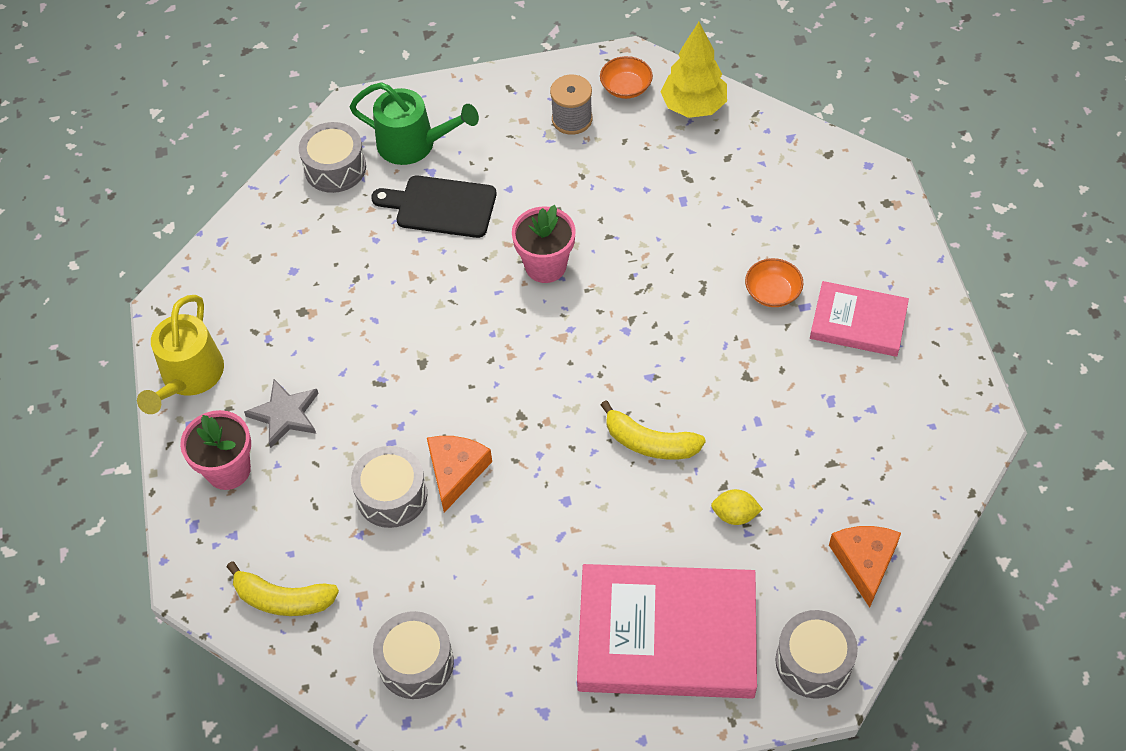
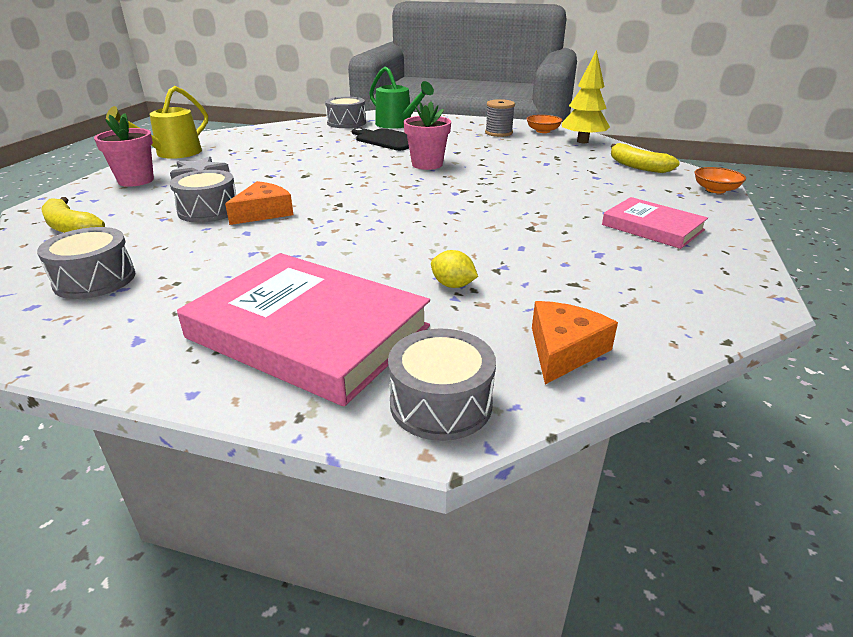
camera: 25 degrees right, 25 degrees down
(650, 443) = (419, 235): yellow banana -> yellow banana (637, 166)
(772, 292) = (585, 202): orange bowl -> orange bowl (715, 190)

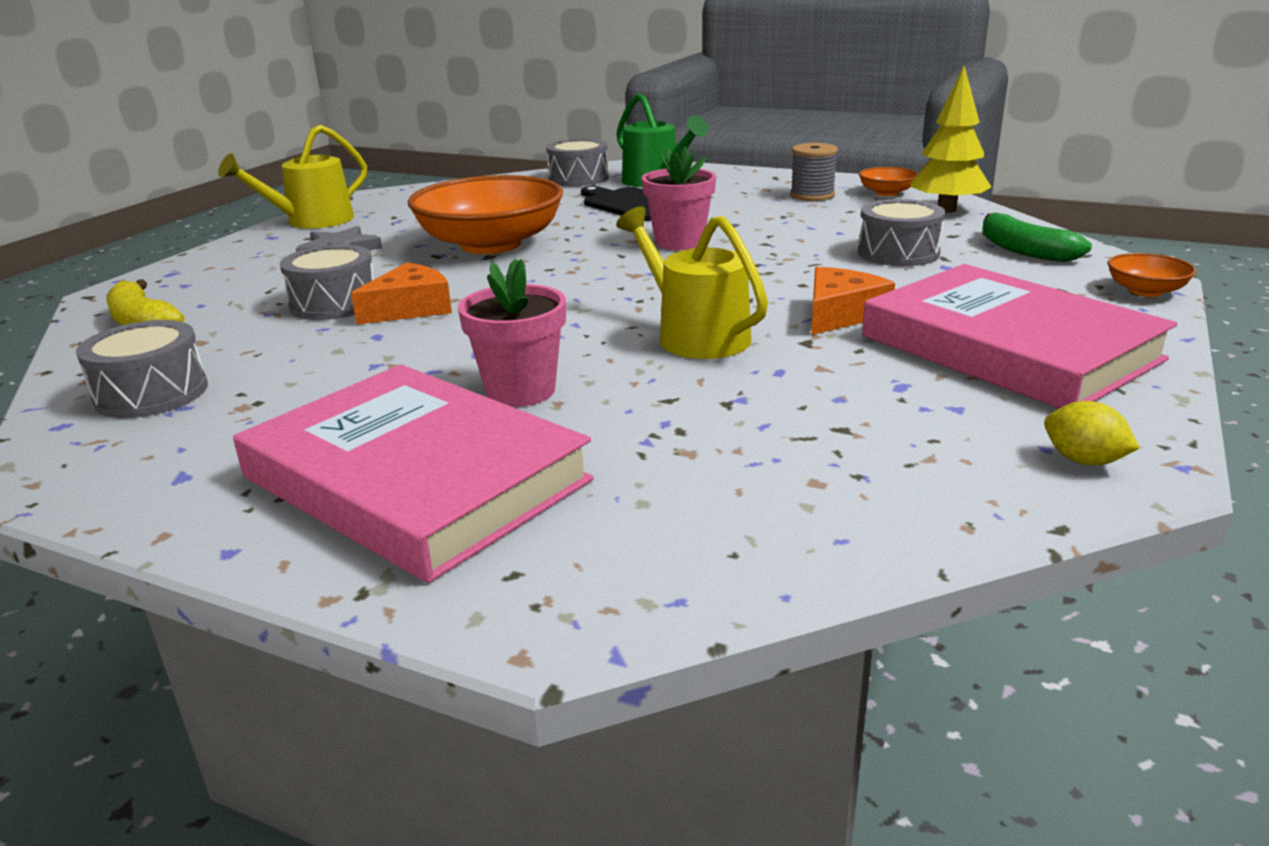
camera: 10 degrees right, 5 degrees down
(136, 180) = (249, 259): pink flower pot -> pink flower pot (521, 391)
(303, 167) = (491, 244): none -> orange bowl
(441, 403) = (568, 589): grey drum -> grey drum (898, 253)
(453, 285) = (650, 423): yellow lemon -> yellow lemon (1083, 460)
(459, 225) = (695, 335): none -> yellow watering can
(563, 350) = (784, 526): orange cheese -> orange cheese (840, 314)
(637, 166) = (1024, 251): yellow banana -> green banana
(652, 227) = (1008, 347): pink book -> pink book, size x1.77

